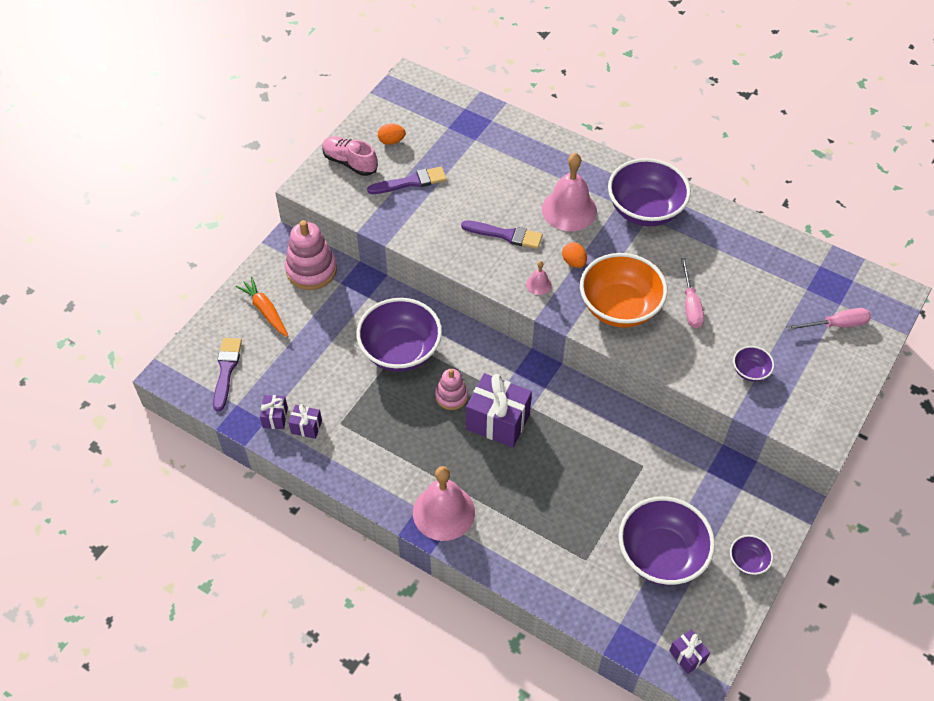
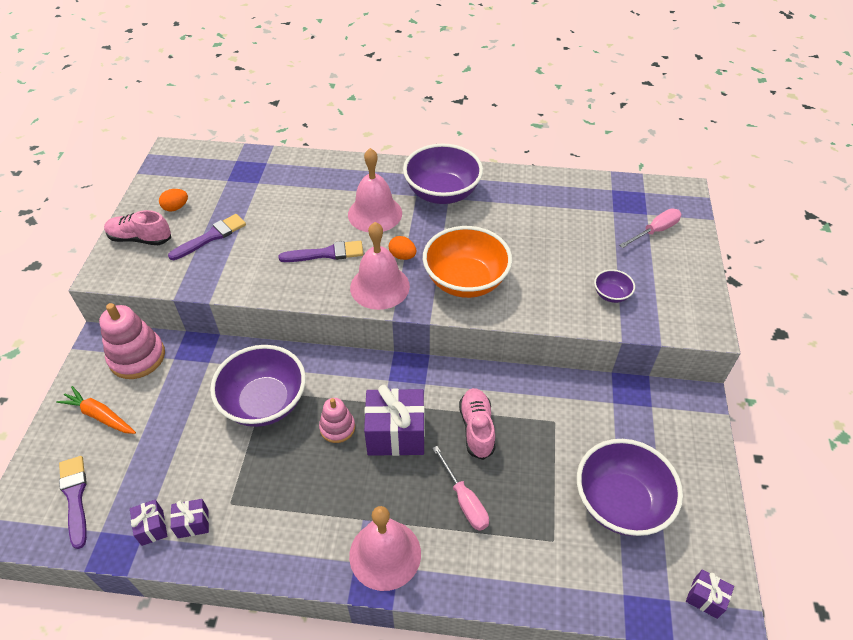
camera: 25 degrees left, 5 degrees down
(538, 284) = (379, 286): pink bell -> pink bell, size x2.26
(570, 444) = (477, 428): none -> pink shoe
(690, 305) = (526, 257): pink screwdriver -> pink screwdriver (464, 500)
(748, 561) = (699, 473): purple bowl -> none

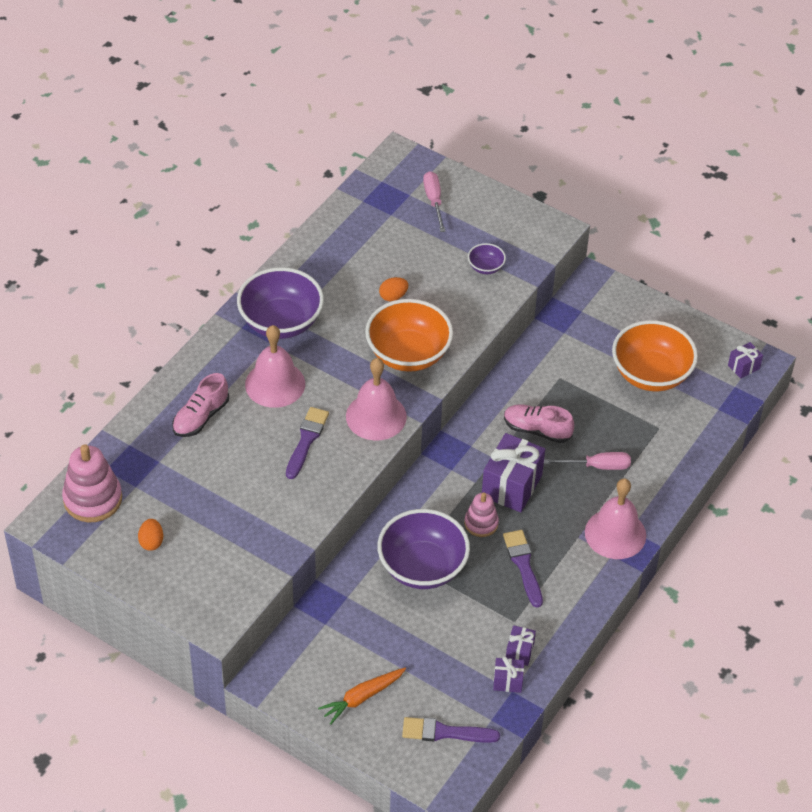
camera: 65 degrees left, 0 degrees up
(137, 357) = (304, 653): pink stacking toy -> pink stacking toy (93, 499)
(140, 238) = (182, 583): pink shoe -> pink shoe (201, 417)
(210, 237) = (220, 524): purple brush -> purple brush (523, 565)
(402, 256) = (348, 385): orange egg -> orange egg (393, 296)
(620, 502) = (651, 374): purple bowl -> orange bowl

